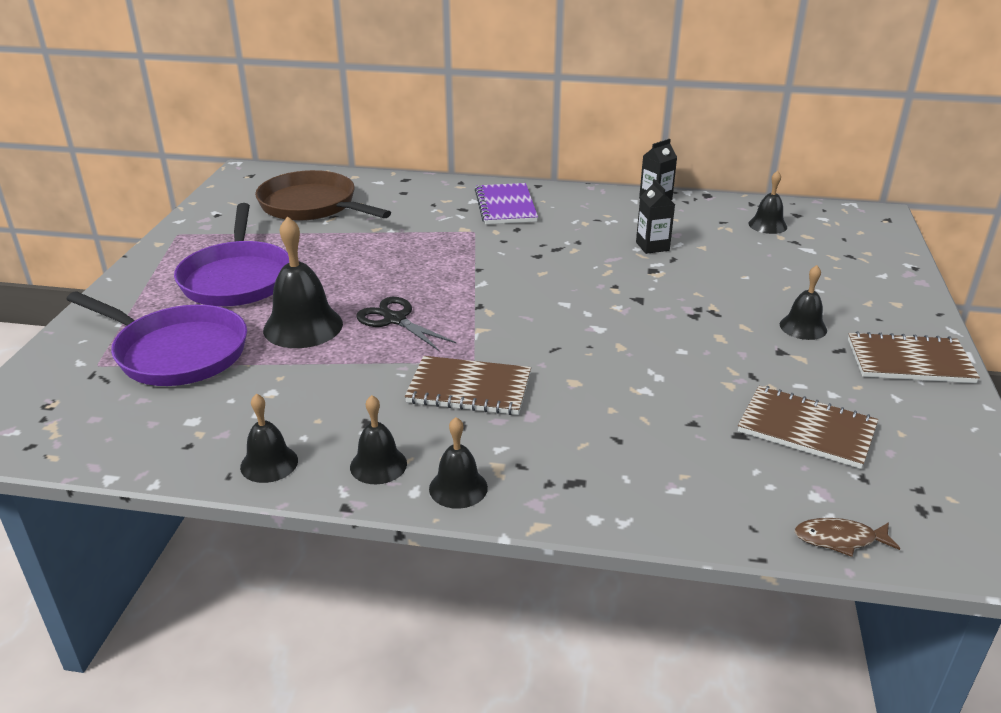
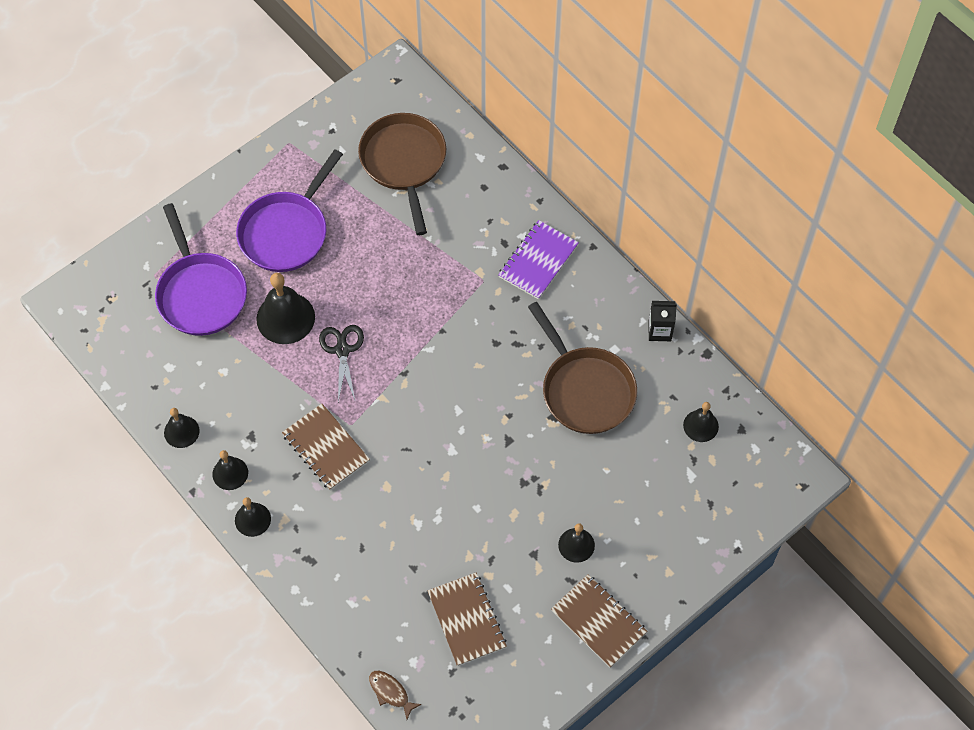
camera: 40 degrees right, 30 degrees up
(652, 246) = (585, 390): black carton -> brown pan

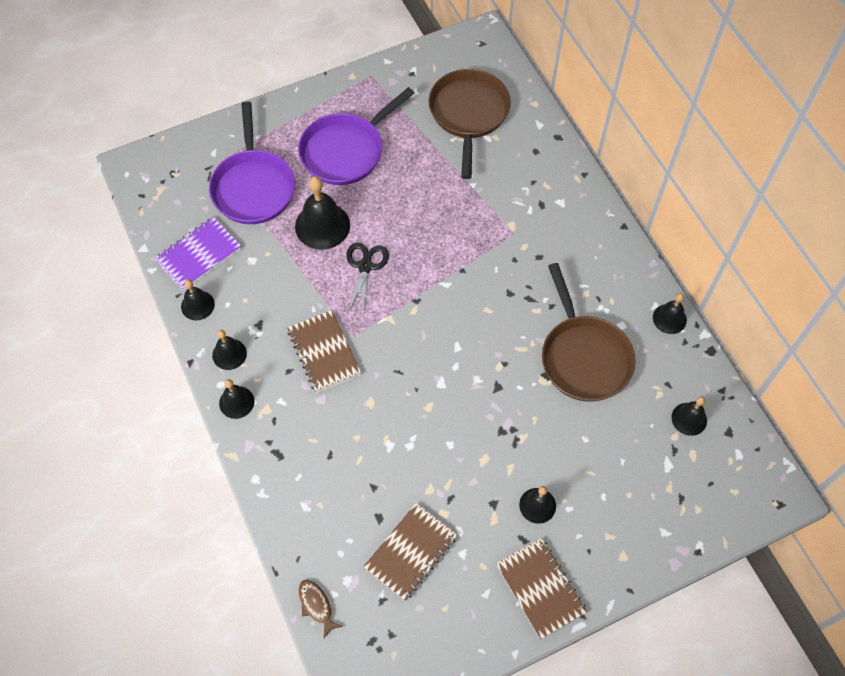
camera: 15 degrees right, 0 degrees up
(467, 620) = (410, 552): brown notebook -> brown notebook turned 45 degrees clockwise
(538, 261) = (569, 228): purple notebook -> purple notebook (199, 255)
(659, 331) = (669, 318): black carton -> black bell

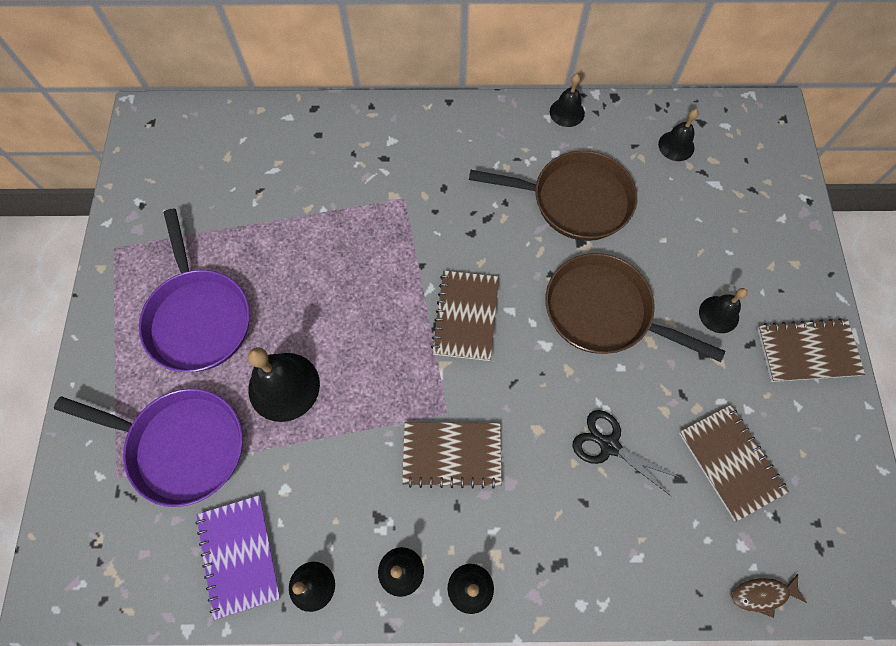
camera: 65 degrees left, 5 degrees up
(365, 266) = (364, 361): black scissors -> black scissors (609, 445)
(436, 318) = (466, 316): none -> brown notebook
(468, 114) = (233, 174): brown pan -> brown pan (604, 312)

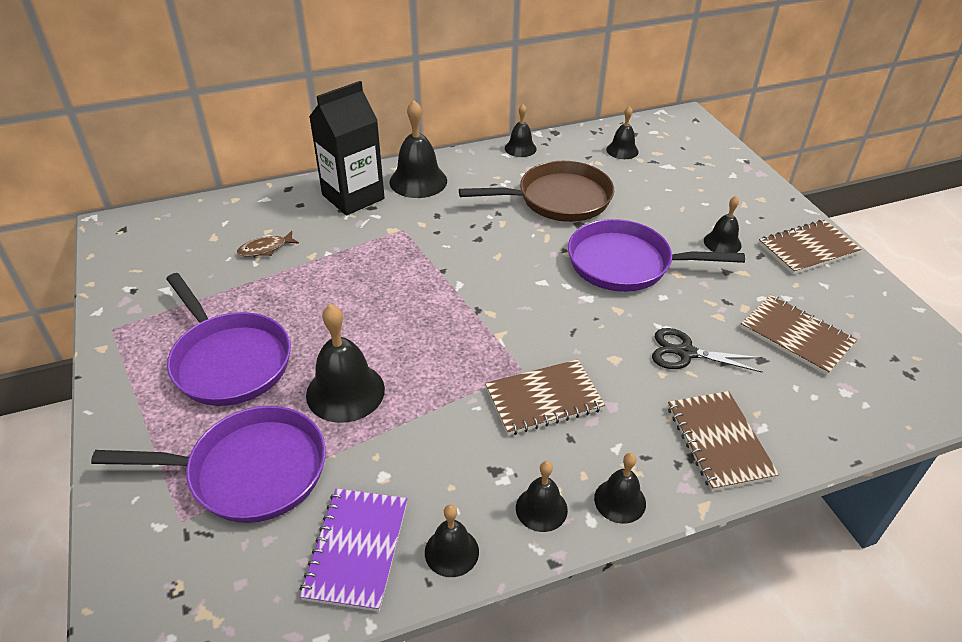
camera: 20 degrees left, 25 degrees down
(239, 555) = (356, 549): purple notebook -> purple notebook turned 45 degrees clockwise
(371, 138) = (353, 197): none -> black carton
(443, 133) = (418, 181): none -> black bell
(466, 316) = (503, 295): brown notebook -> brown notebook (719, 442)
(604, 312) = (625, 263): brown pan -> purple pan
(762, 594) = (886, 422): brown fish -> brown fish (265, 249)

